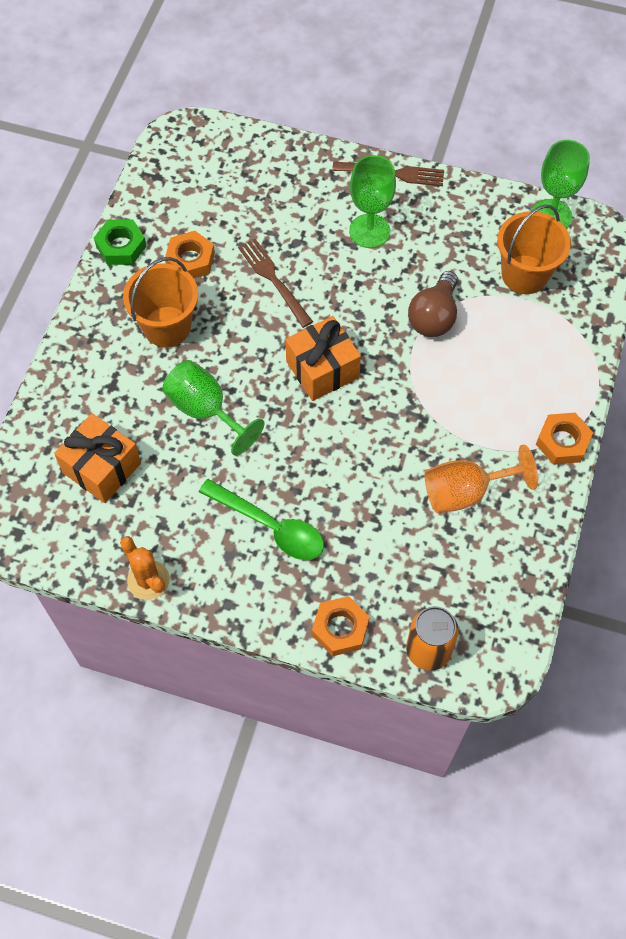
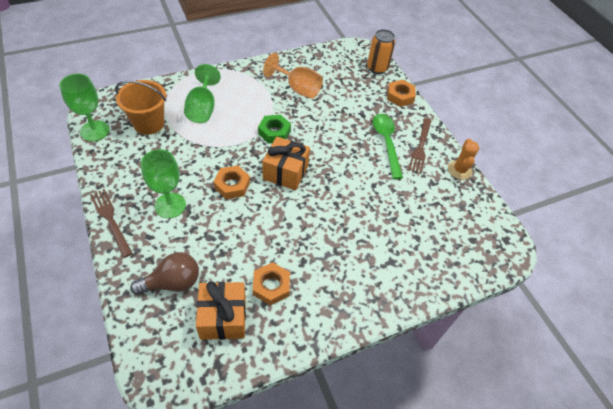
camera: 135 degrees left, 10 degrees down
(102, 468) = (436, 229): orange gift -> orange gift (223, 317)
(121, 246) = (296, 338): green nut -> green nut (274, 132)
(167, 326) = (329, 263): orange bucket -> none
(205, 410) = (359, 206): green goblet -> green goblet (202, 108)
(273, 280) = (247, 231): brown fork -> brown fork (420, 147)
(434, 316) = (209, 145): brown light bulb -> brown light bulb (172, 282)
(562, 442) = (240, 70): orange nut -> orange nut (232, 185)

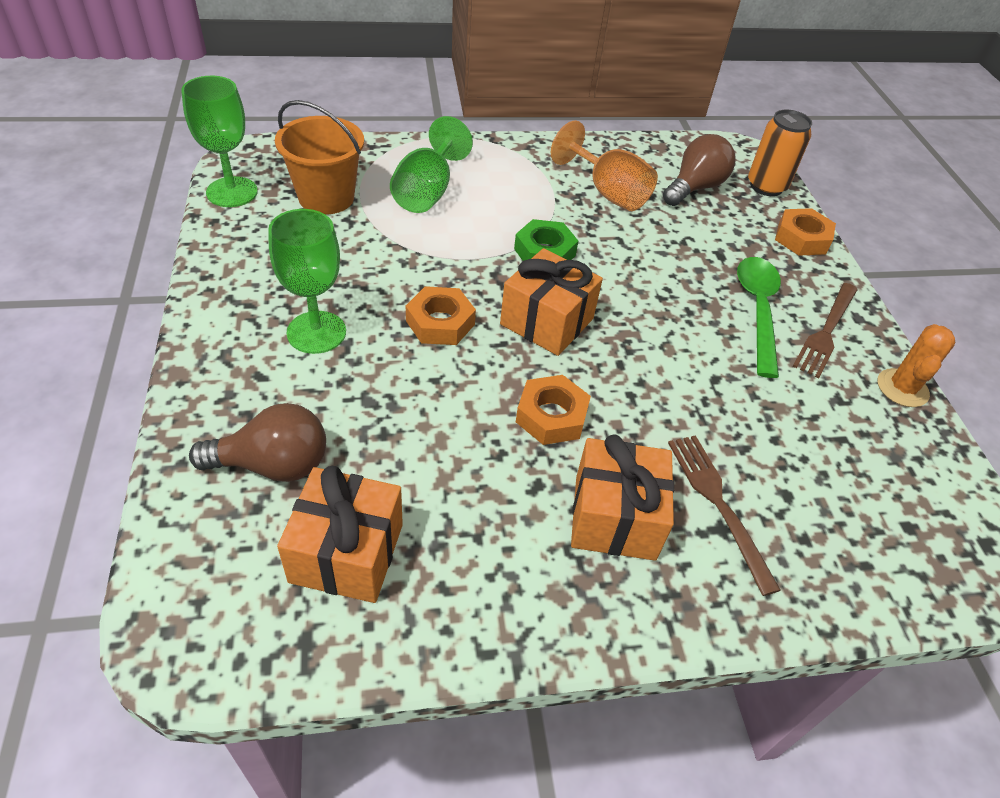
camera: 15 degrees right, 5 degrees down
(110, 220) = (203, 333): brown fork -> brown fork (718, 504)
(271, 286) = (460, 516): orange nut -> orange nut (551, 416)
(341, 76) = (695, 188): none -> brown light bulb
(342, 268) = (614, 517): none -> orange gift

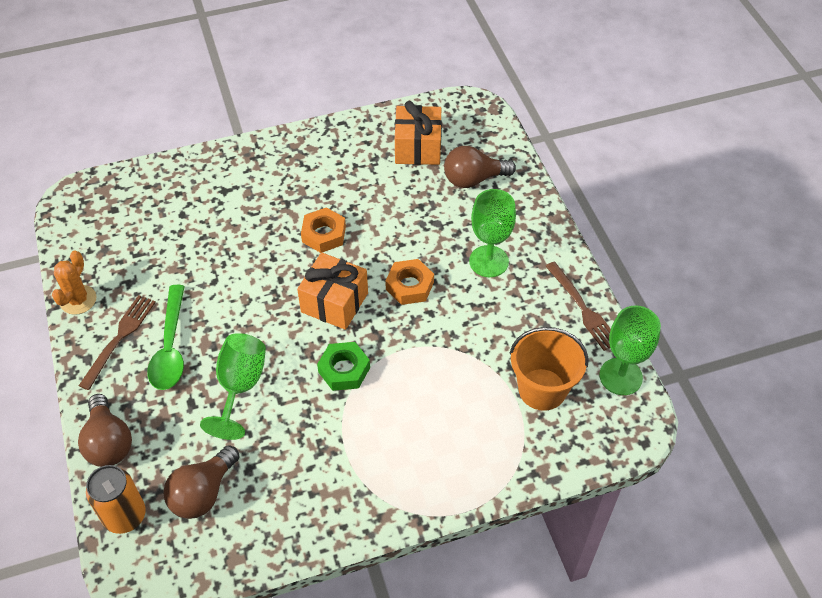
camera: 175 degrees right, 5 degrees up
(427, 192) = (460, 418): green goblet -> green goblet (240, 386)
(608, 192) = (292, 462): orange goblet -> none
(614, 517) = (283, 186): orange gift -> none
(718, 504) = (224, 202): brown fork -> brown fork (583, 309)
(802, 238) = (108, 442): orange nut -> brown light bulb

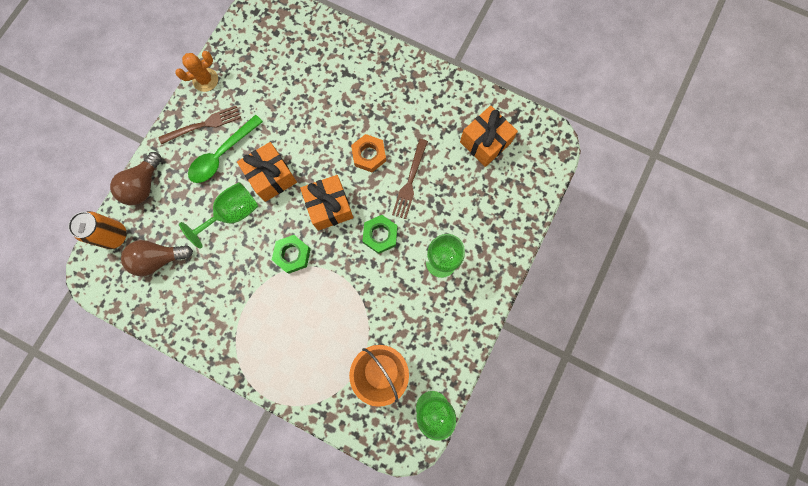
camera: 45 degrees right, 25 degrees up
(246, 324) = (272, 177): none -> orange gift
(409, 286) = (380, 235): orange nut -> green nut
(473, 179) = (494, 196): brown light bulb -> none
(583, 309) = (460, 345): brown fork -> brown fork (410, 182)

